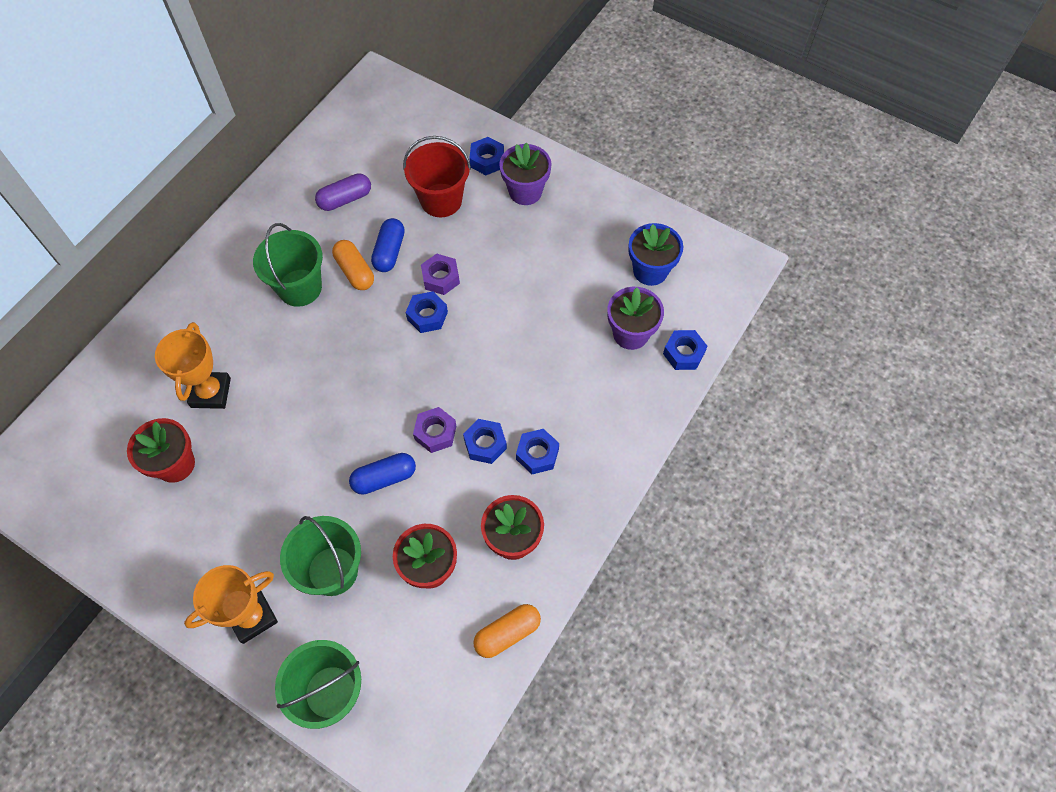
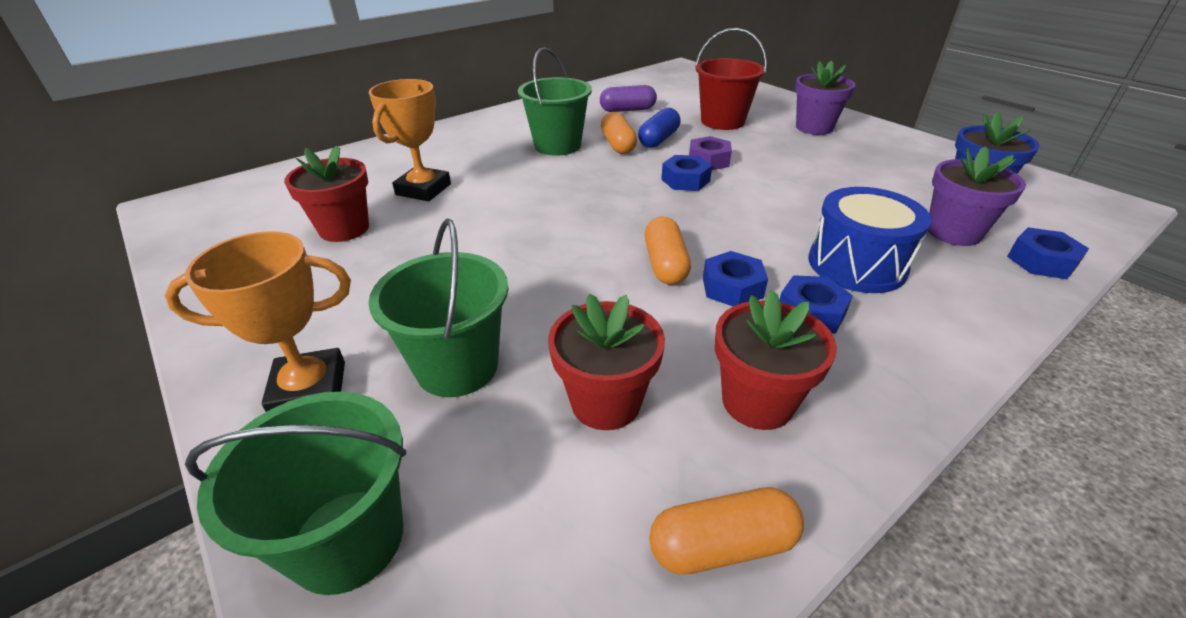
camera: 20 degrees right, 25 degrees down
(384, 478) = (580, 290): blue capsule -> none
(435, 433) = (665, 264): purple nut -> orange capsule
(487, 160) = (775, 108): blue nut -> none
(565, 393) = (856, 264): none -> blue drum

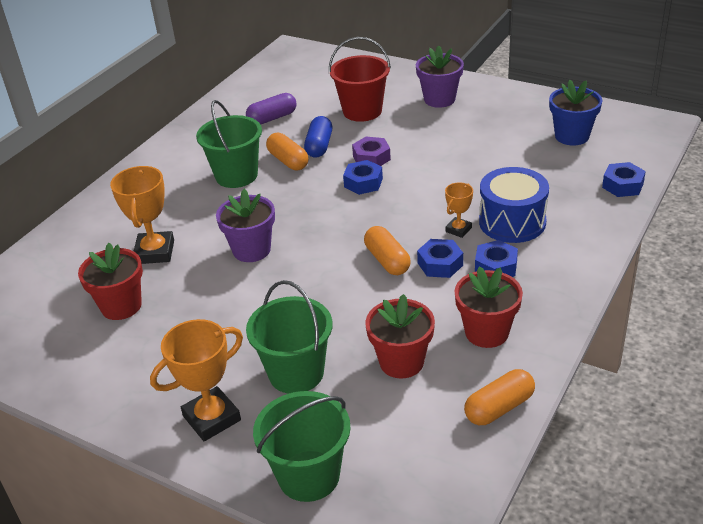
camera: 20 degrees left, 0 degrees up
(777, 254) = (458, 230): none -> orange trophy
(953, 232) = (566, 177): purple flower pot -> purple flower pot (251, 250)

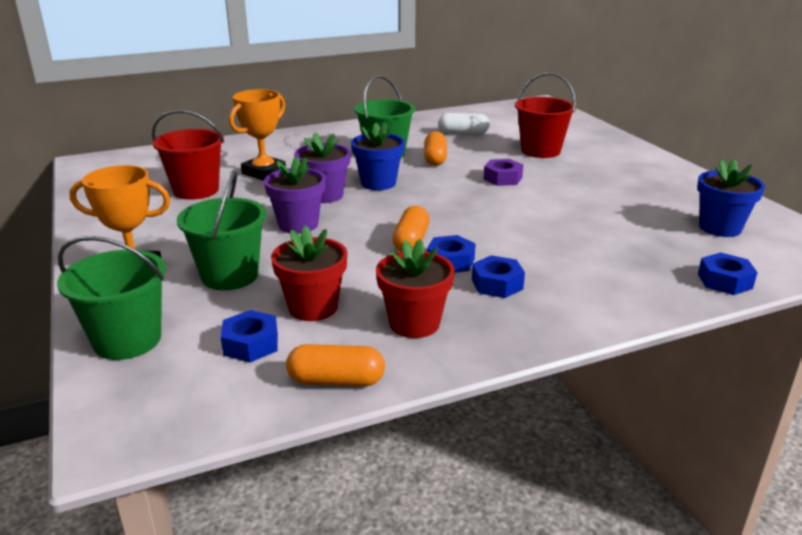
camera: 35 degrees right, 10 degrees down
(121, 306) = (196, 190): red flower pot -> red bucket
(272, 118) = (463, 133): purple capsule -> white capsule
(278, 213) = (378, 183): none -> blue flower pot
(319, 146) = (472, 158): blue capsule -> none
(363, 183) = (471, 190): blue nut -> blue nut (251, 344)
(439, 99) = (621, 164): purple flower pot -> purple flower pot (298, 225)
(458, 230) = (503, 247): orange trophy -> none
(512, 222) = (562, 261): blue drum -> none

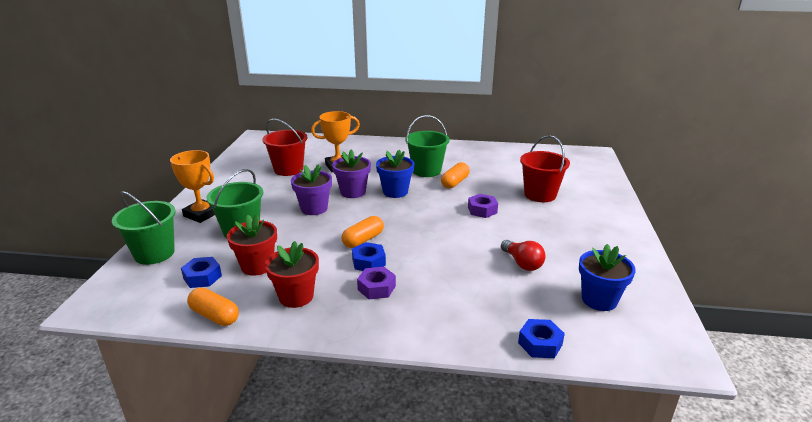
camera: 30 degrees right, 0 degrees up
(463, 133) = (500, 167): white capsule -> none
(497, 284) = (376, 288): blue nut -> purple nut
(611, 216) = (522, 263): none -> red light bulb

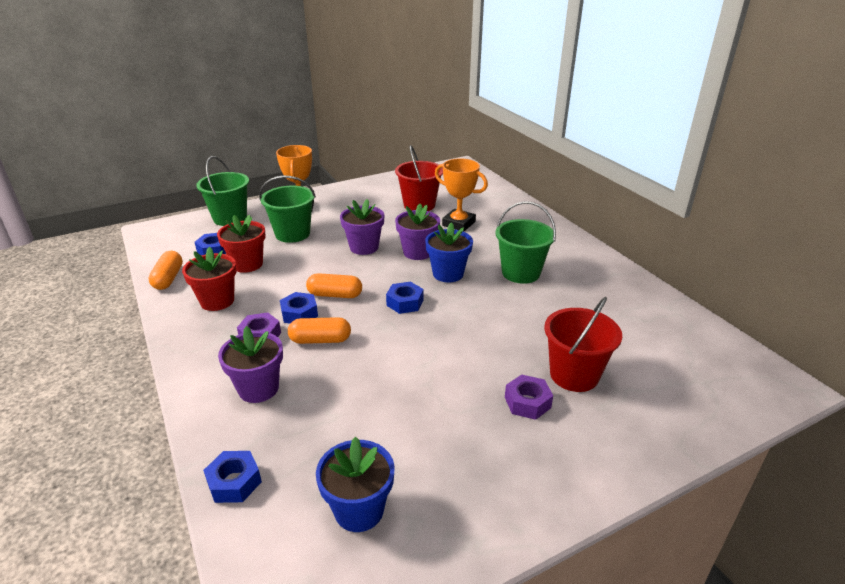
camera: 55 degrees right, 5 degrees up
(409, 217) = (405, 302): none -> blue nut
(444, 306) = (258, 388): none -> purple flower pot
(455, 182) = (518, 301): orange capsule -> orange capsule (320, 340)
(482, 210) = (476, 343): purple nut -> purple nut (527, 402)
(522, 263) = (386, 415): red light bulb -> none

